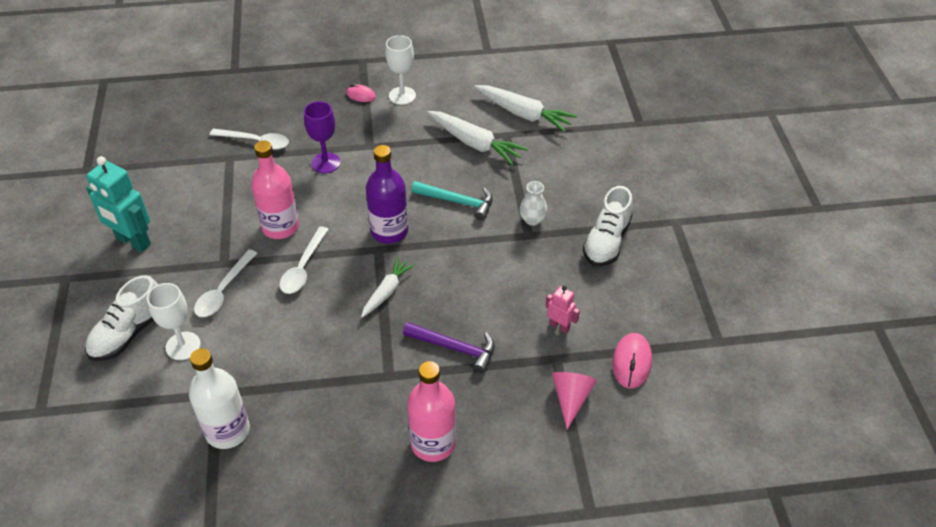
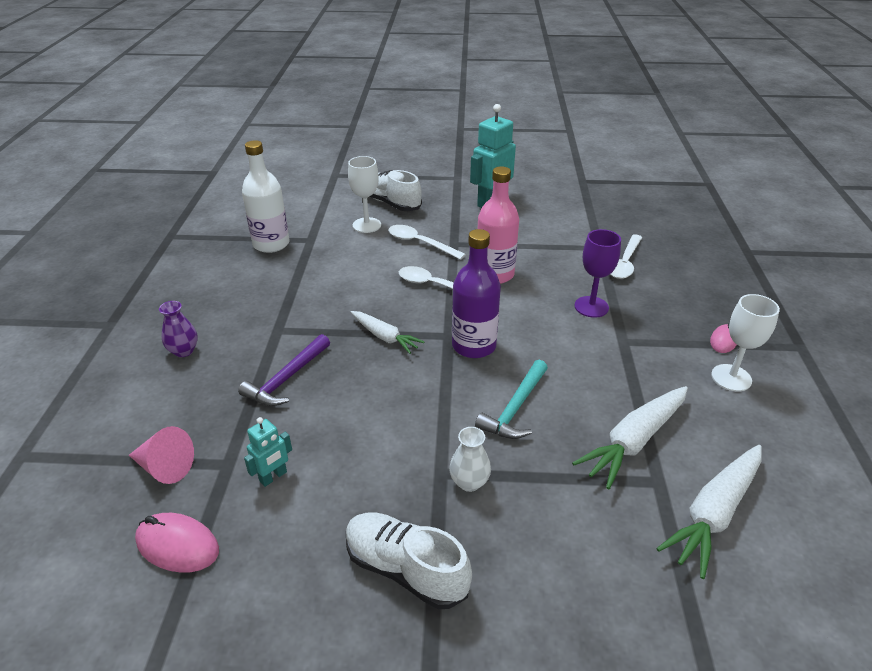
camera: 100 degrees right, 10 degrees down
(433, 443) = (184, 351): pink bottle -> purple vase
(559, 326) = (273, 477): pink robot -> turquoise robot

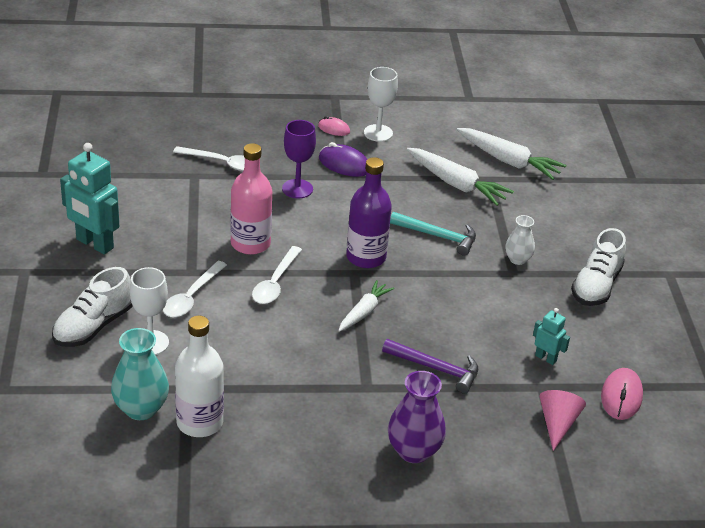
camera: 100 degrees left, 0 degrees up
(184, 351) = (413, 451): purple vase -> purple vase, size x1.64
(296, 221) = (141, 409): none -> turquoise vase
(649, 343) = (344, 164): none -> purple mouse

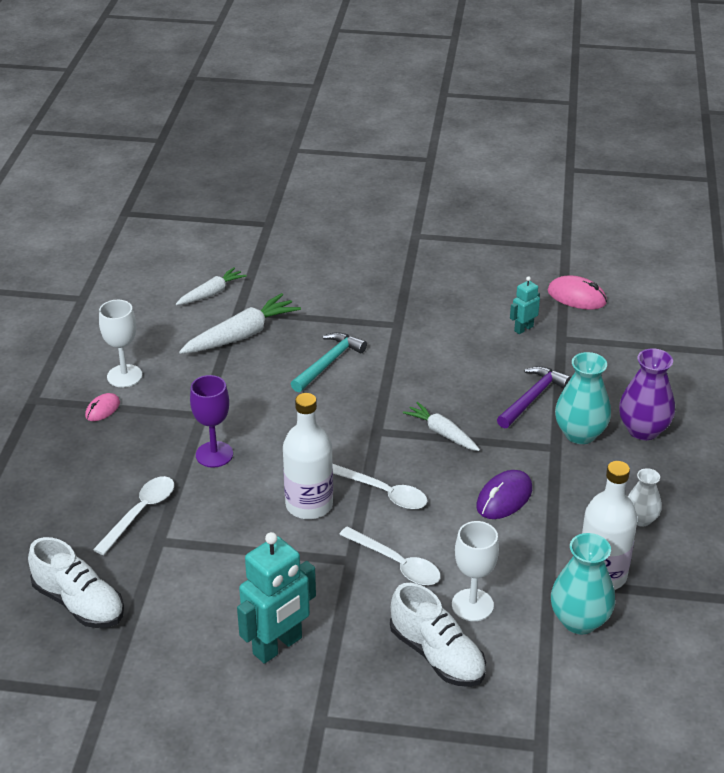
camera: 75 degrees left, 0 degrees up
(250, 243) = (309, 505): pink bottle -> white bottle
(344, 164) = (178, 411): purple mouse -> purple mouse (504, 498)
(366, 257) = (353, 419): purple bottle -> none
(392, 404) = (580, 434): none -> turquoise vase
(508, 161) = (211, 293): white carrot -> white carrot, size x0.63
(517, 259) = (377, 318): white vase -> white vase (641, 519)
(557, 423) = (609, 339): pink cone -> none
(596, 286) = (425, 279): white shoe -> white shoe (79, 603)

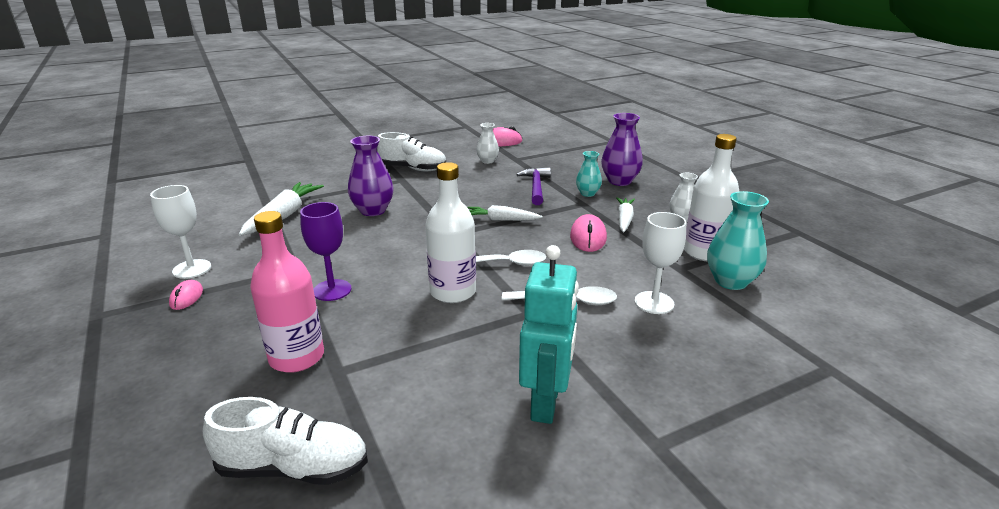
camera: 35 degrees left, 10 degrees down
(140, 513) = (297, 357): white spoon -> pink bottle
(211, 293) = (233, 202): white carrot -> white carrot (624, 219)
(328, 363) = (373, 210): turquoise hammer -> purple vase
(437, 655) = (676, 345): white shoe -> white shoe (413, 169)
(504, 498) = (588, 237): purple mouse -> pink mouse
(523, 328) = (487, 161): turquoise robot -> white vase
(580, 434) = (587, 193): turquoise vase -> turquoise vase, size x0.61

